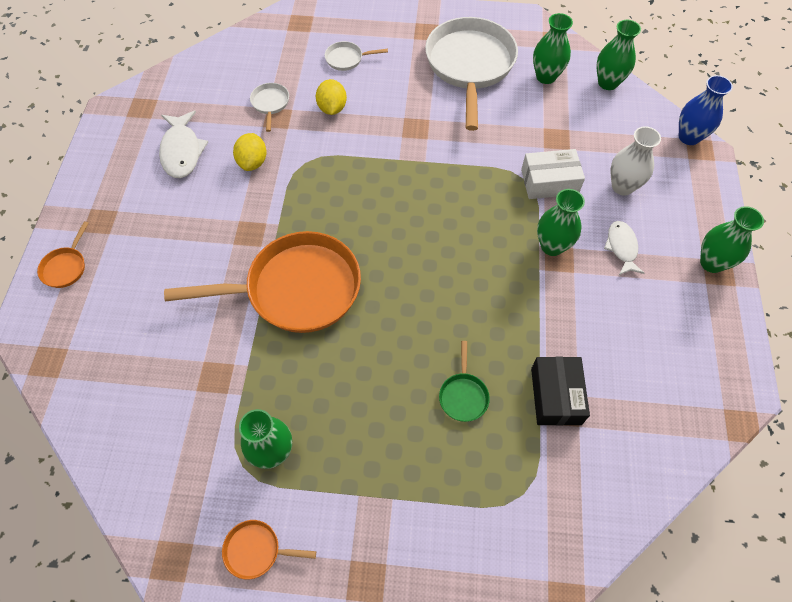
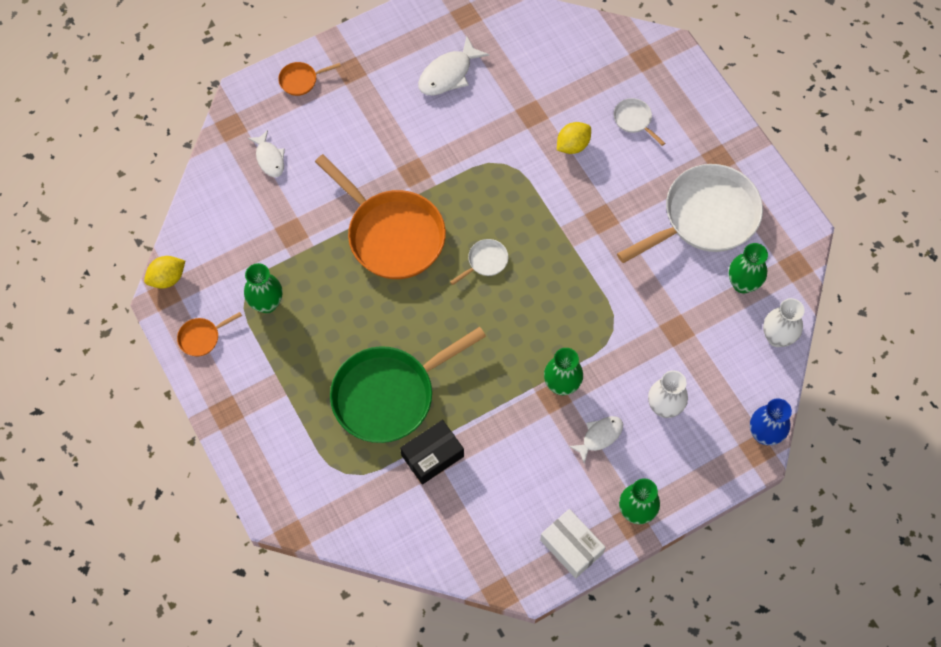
camera: 55 degrees right, 5 degrees up
(117, 346) = (269, 158): none -> white fish
(253, 162) = (476, 128): yellow lemon -> yellow lemon (167, 278)
(256, 550) = (202, 337): orange pan -> orange pan turned 90 degrees counterclockwise
(270, 104) = (541, 99): white pan -> white pan (485, 261)
(463, 395) = (389, 395): green pan -> green pan, size x2.43
(549, 182) = (624, 349): white box -> white box (571, 546)
(608, 83) = (777, 337): green vase -> white vase

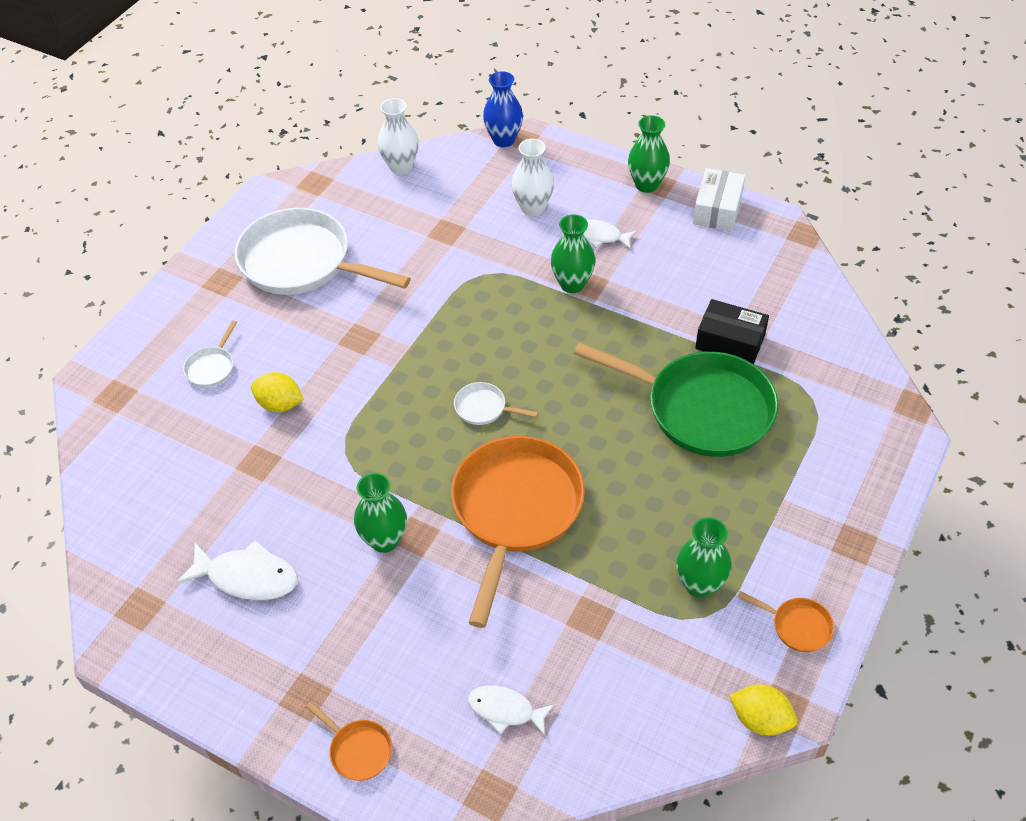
camera: 120 degrees left, 15 degrees down
(269, 158) = (505, 710): white fish -> white fish turned 105 degrees counterclockwise
(742, 284) = (360, 208): green vase -> green vase (384, 540)

